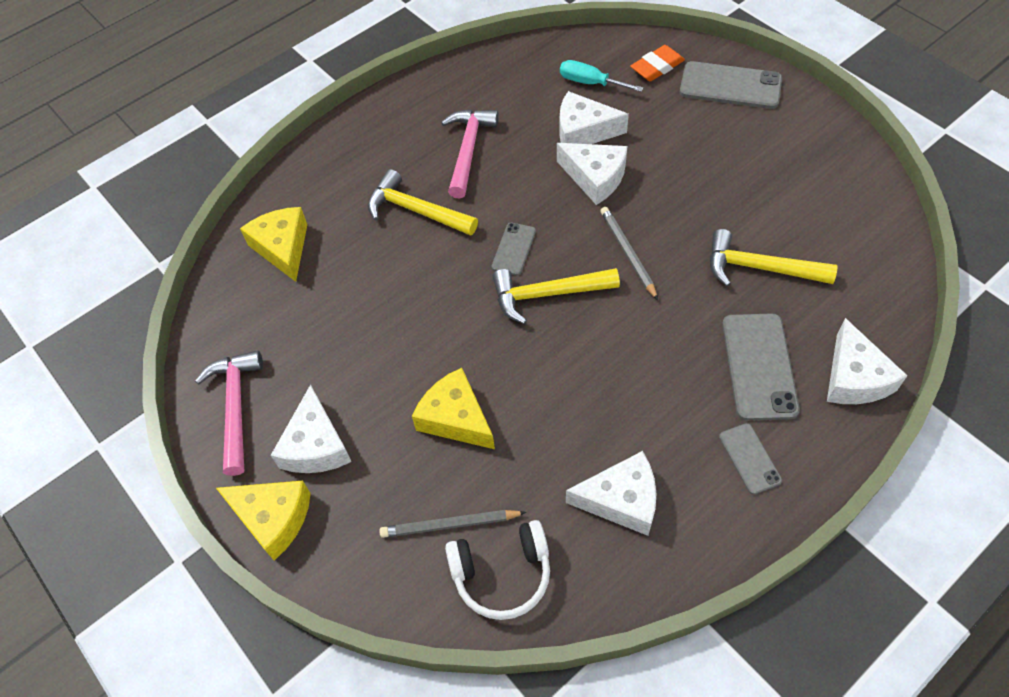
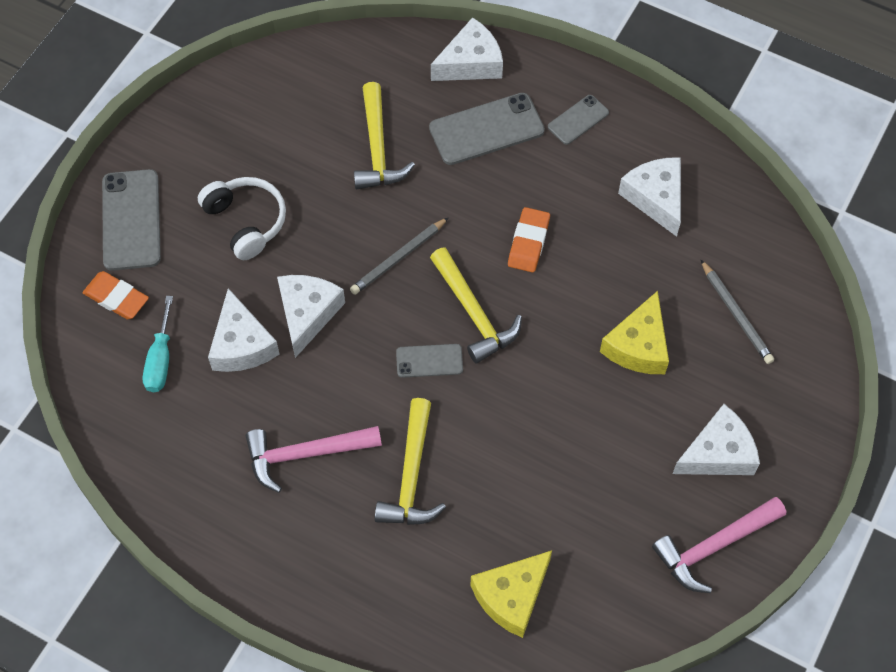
camera: 115 degrees left, 5 degrees up
(273, 518) = (799, 457): yellow cheese -> none
(502, 574) = (756, 263): white headphones -> white headphones (246, 222)
(607, 361) = (528, 242): none -> orange eraser

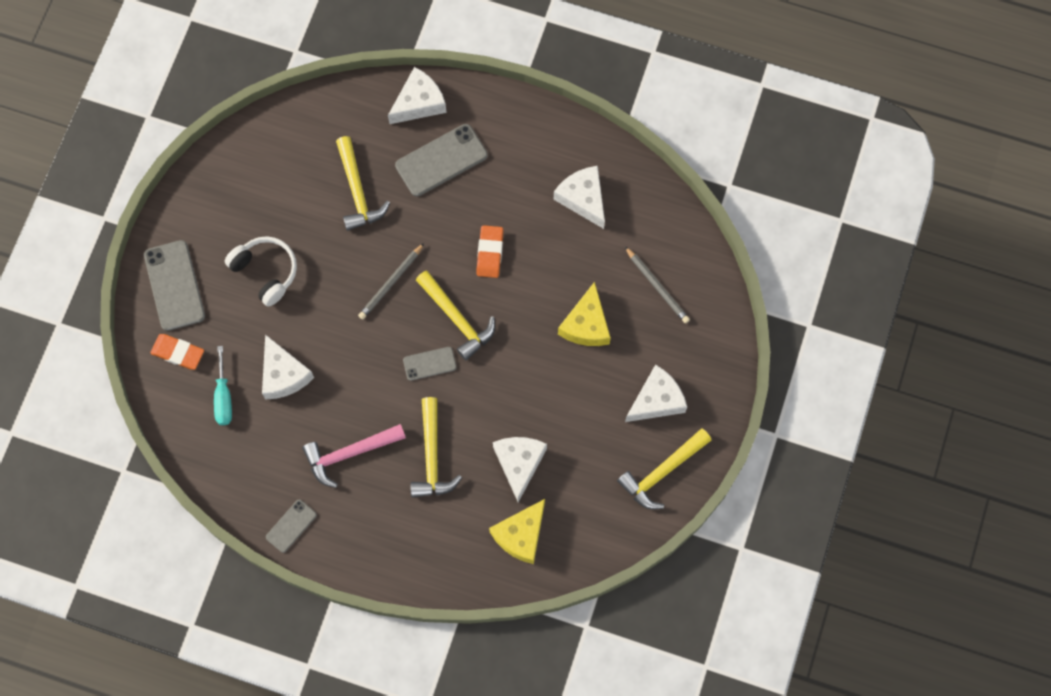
camera: 10 degrees left, 10 degrees up
(307, 314) = (329, 341): white cheese -> white cheese (519, 463)
(578, 120) = (513, 140): grey phone -> grey phone (291, 526)
(714, 546) = (662, 472): pink hammer -> yellow hammer

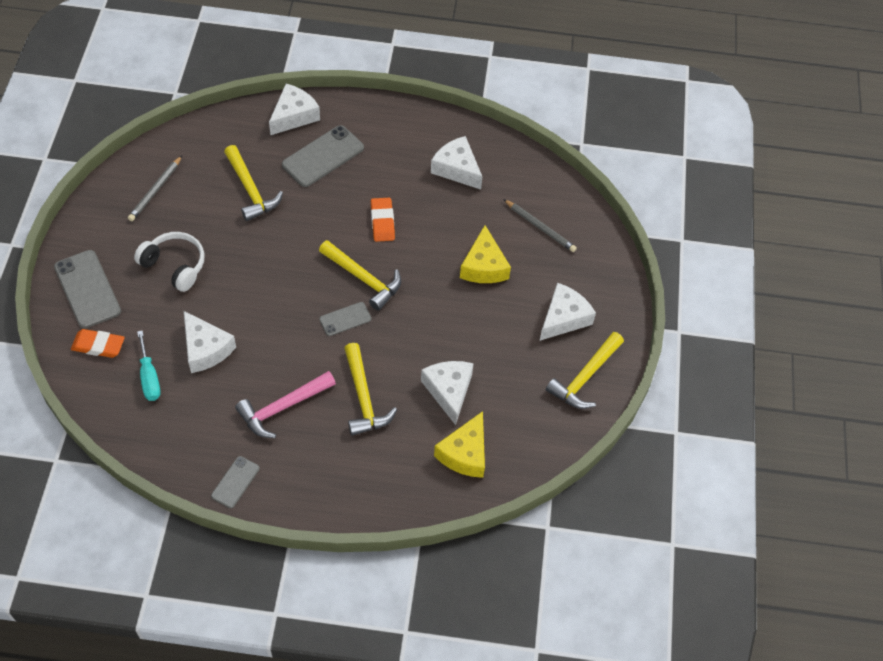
camera: 15 degrees left, 15 degrees down
(391, 283) = (295, 258): grey pencil -> grey pencil (155, 190)

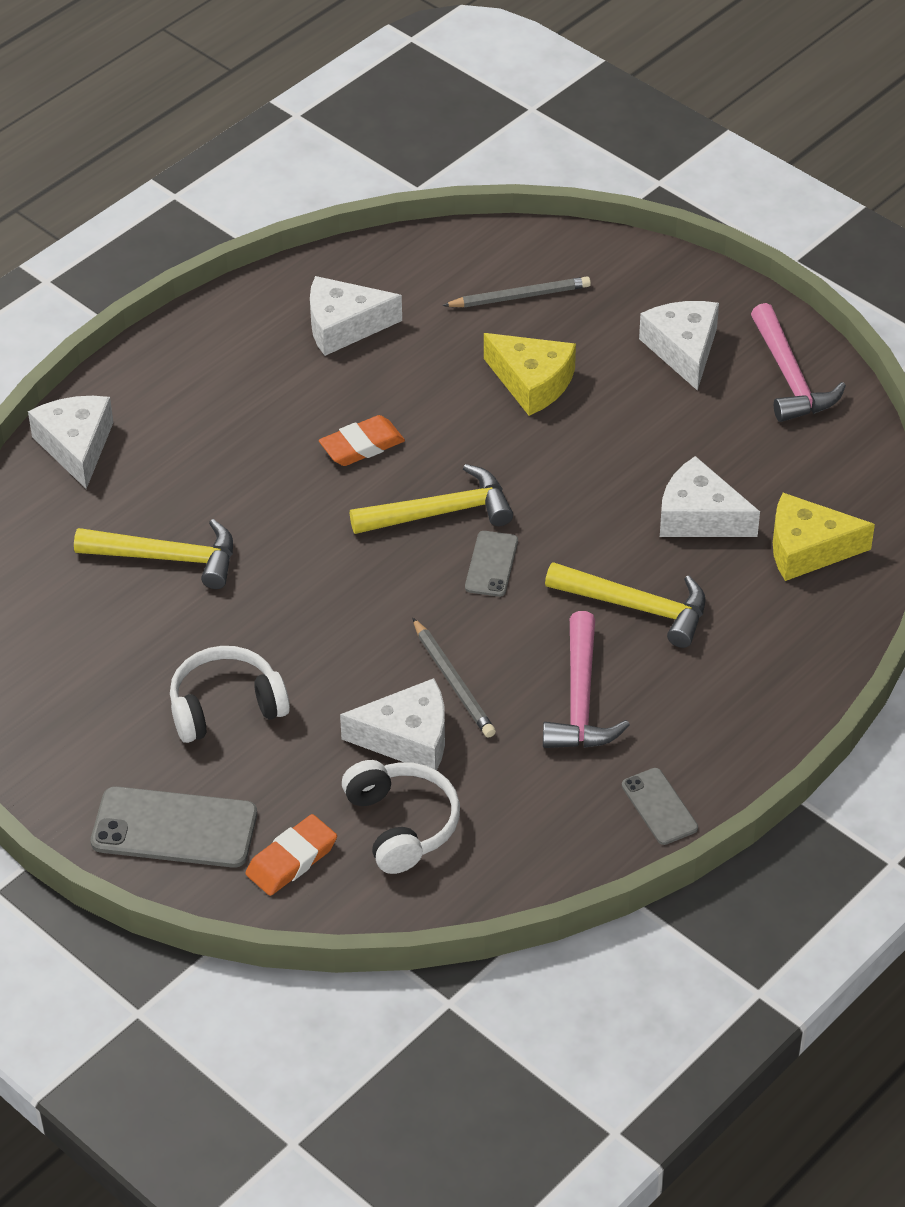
camera: 50 degrees left, 10 degrees down
(149, 377) = (402, 824): turquoise screwdriver -> white headphones
(155, 190) = (61, 666): grey pencil -> grey pencil (453, 681)
(323, 156) = (184, 451): grey phone -> none
(382, 222) = (362, 445): orange eraser -> orange eraser turned 60 degrees counterclockwise
(465, 453) = (807, 549): yellow cheese -> yellow cheese turned 120 degrees clockwise
(585, 377) = (790, 377): yellow hammer -> pink hammer

